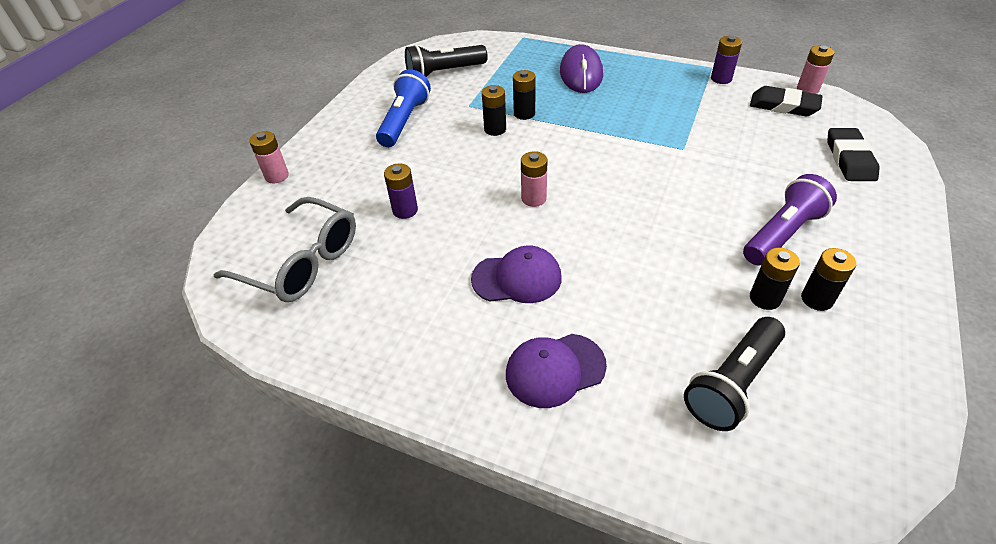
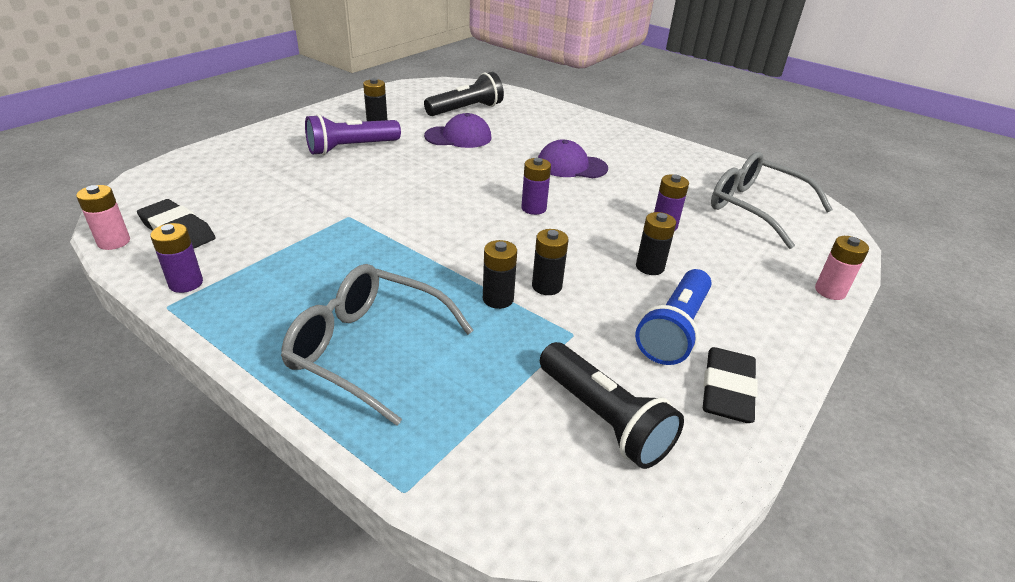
camera: 170 degrees left, 10 degrees down
(444, 73) = (604, 418): black flashlight -> black flashlight turned 60 degrees clockwise
(533, 198) = (533, 208): pink battery -> purple battery
(555, 370) = (563, 129): purple cap -> purple cap (458, 137)
(581, 73) = (367, 348): purple mouse -> grey glasses
(765, 298) = (408, 128): black battery -> black battery (649, 267)
(850, 159) = (213, 174): black eraser -> black eraser (727, 390)

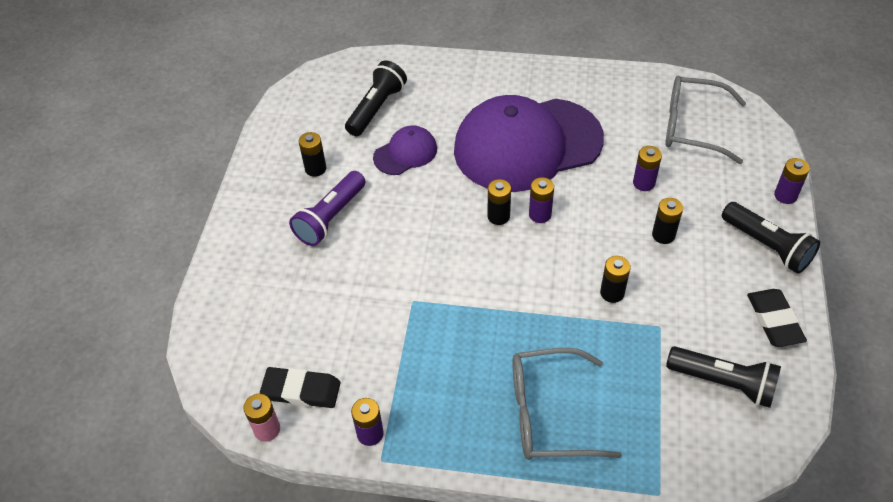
camera: 25 degrees left, 15 degrees up
(498, 299) = (591, 323): black battery -> black battery (498, 216)
(571, 166) = (527, 145): purple cap -> purple cap, size x2.26
(674, 330) = (716, 287): blue flashlight -> none
(772, 322) = (767, 246): none -> black flashlight
(830, 291) = (785, 195): pink battery -> purple battery

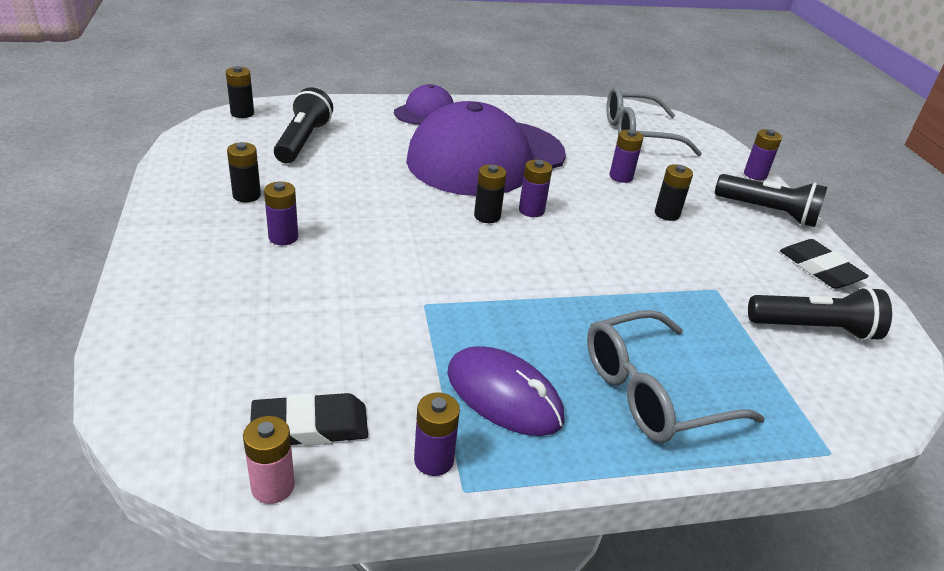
camera: 25 degrees left, 15 degrees down
(330, 218) = (283, 237): purple flashlight -> purple battery
(405, 153) = (353, 174): purple cap -> purple cap (424, 111)
(437, 393) = (504, 395): none -> purple mouse
(612, 293) = (648, 267): black battery -> black battery (242, 113)

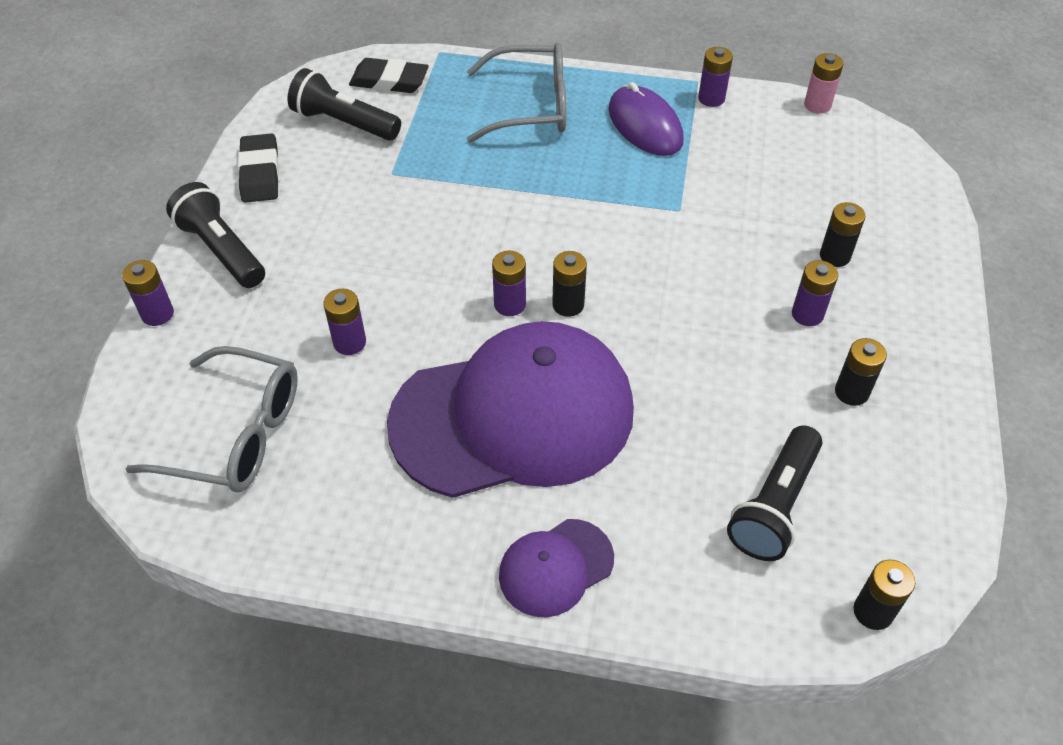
camera: 155 degrees left, 15 degrees up
(310, 426) = (791, 133): black eraser -> black eraser (389, 81)
(667, 214) = (349, 270): black battery -> black battery (834, 256)

